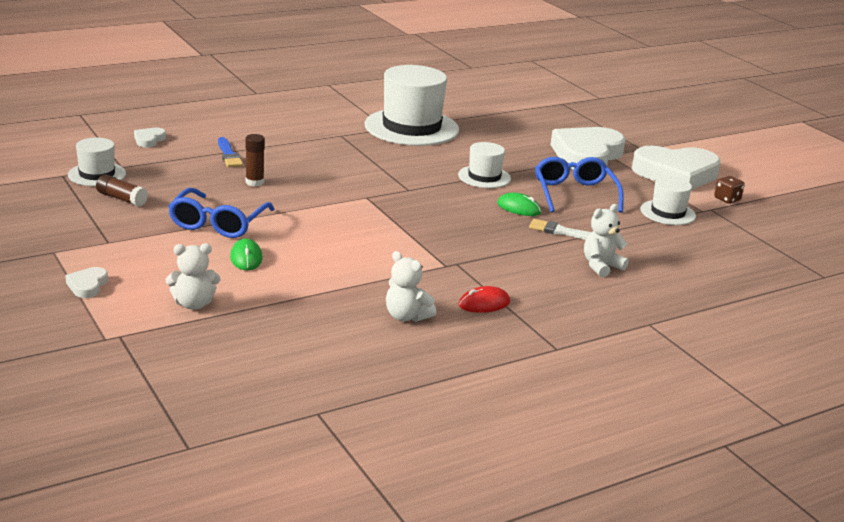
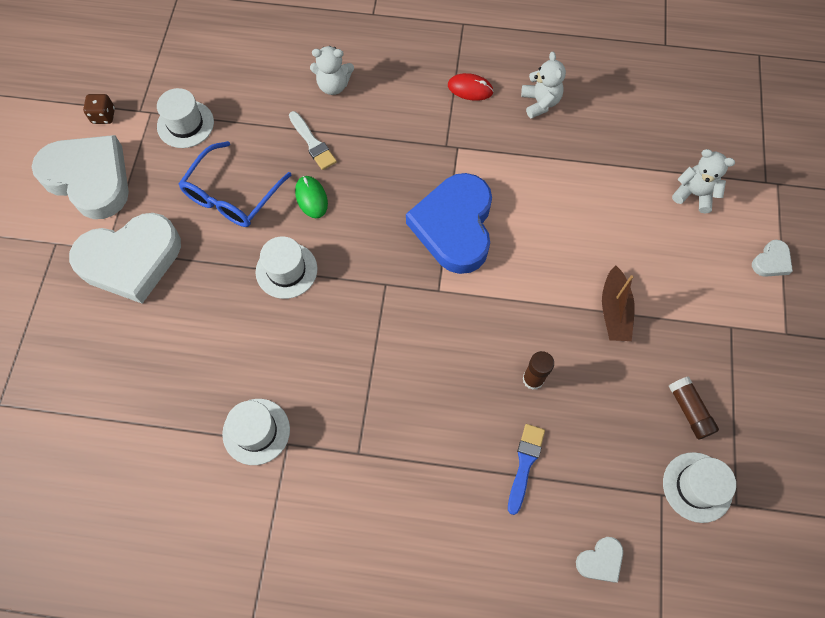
camera: 140 degrees left, 40 degrees up
(218, 223) = (614, 311): blue glasses -> brown boat
(246, 258) = (618, 239): green mouse -> none
(392, 226) = (454, 226): none -> blue heart
(411, 127) = (256, 431): white hat -> white hat, size x0.51

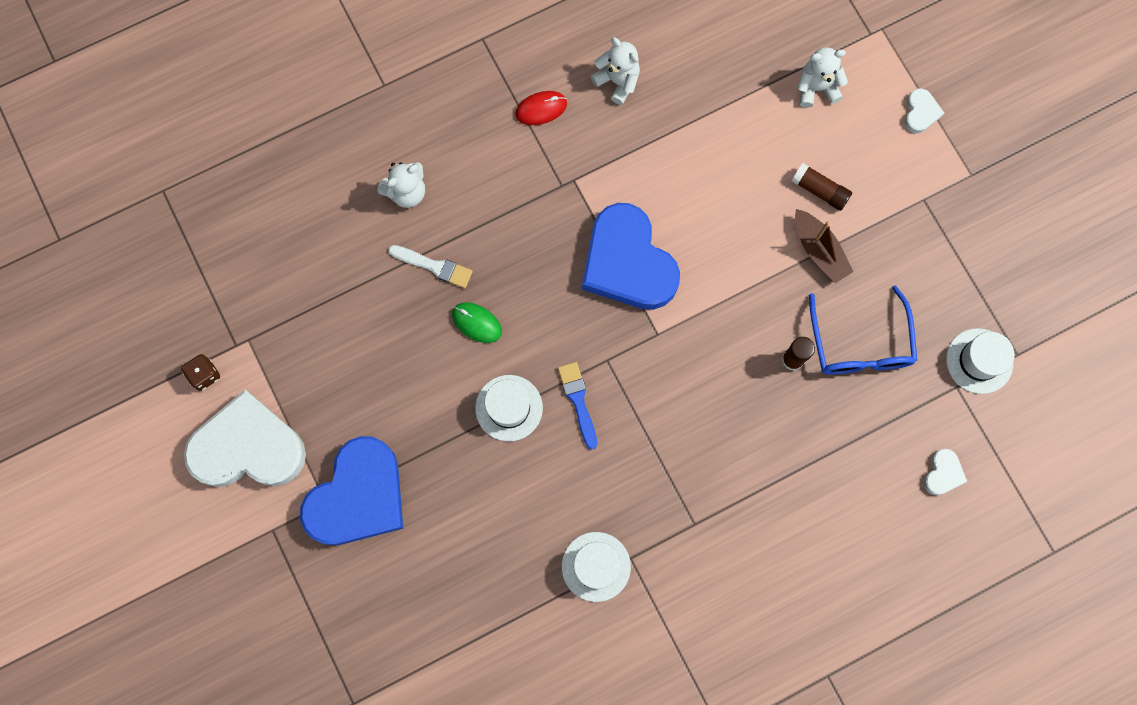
camera: 35 degrees left, 10 degrees up
(131, 260) = (358, 496): white heart -> blue heart
(185, 124) = (294, 329): white hat -> none
(232, 195) = (400, 370): blue glasses -> blue glasses (860, 344)
(525, 464) = (834, 437): blue brush -> blue brush (578, 401)
(689, 410) = (934, 299): brown glue stick -> brown glue stick (819, 190)

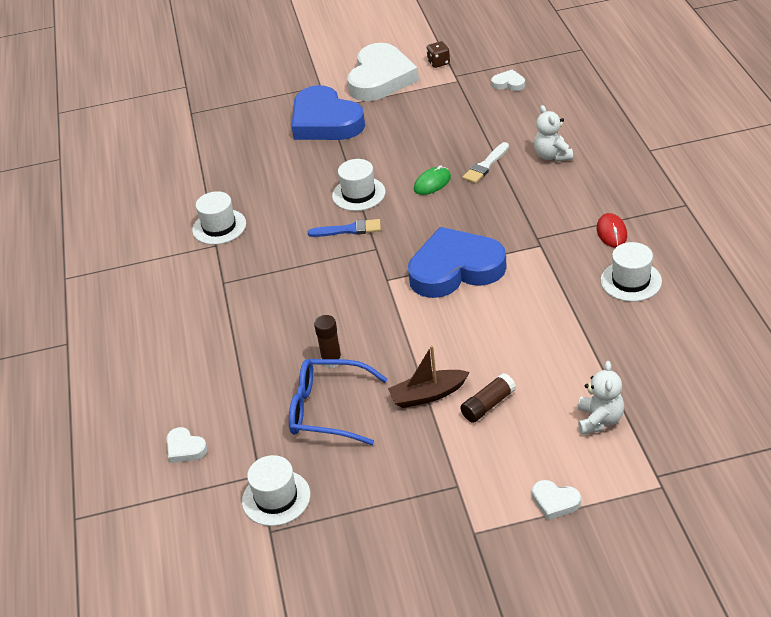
camera: 110 degrees right, 35 degrees down
(251, 271) = (508, 83): none -> white heart
(617, 81) = (631, 281): white teddy bear -> white hat

